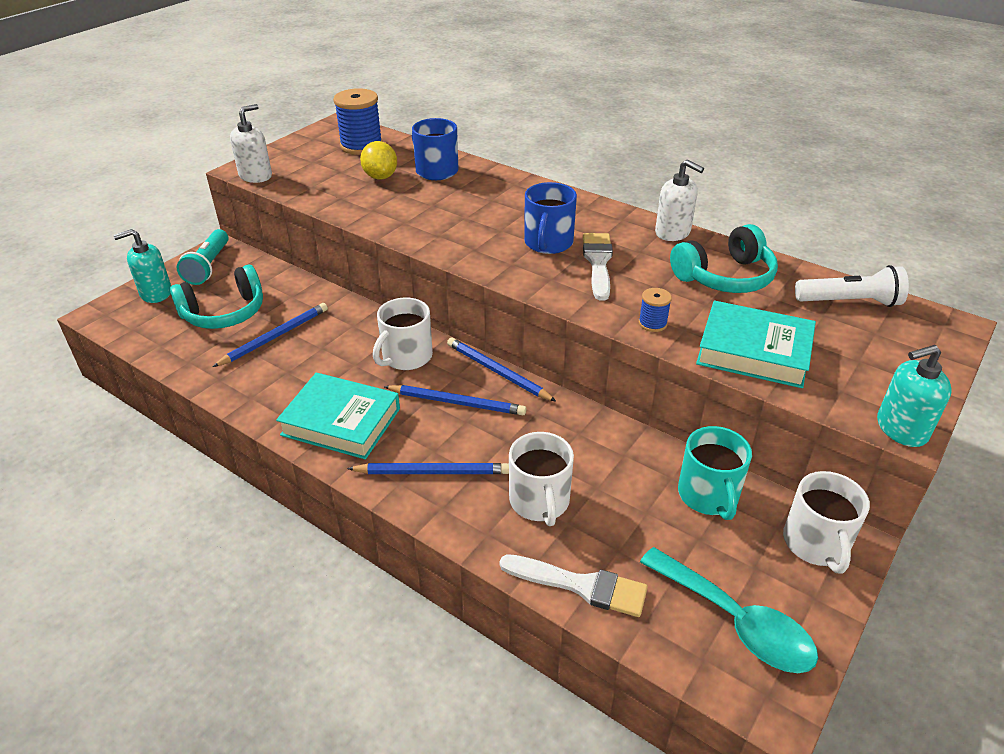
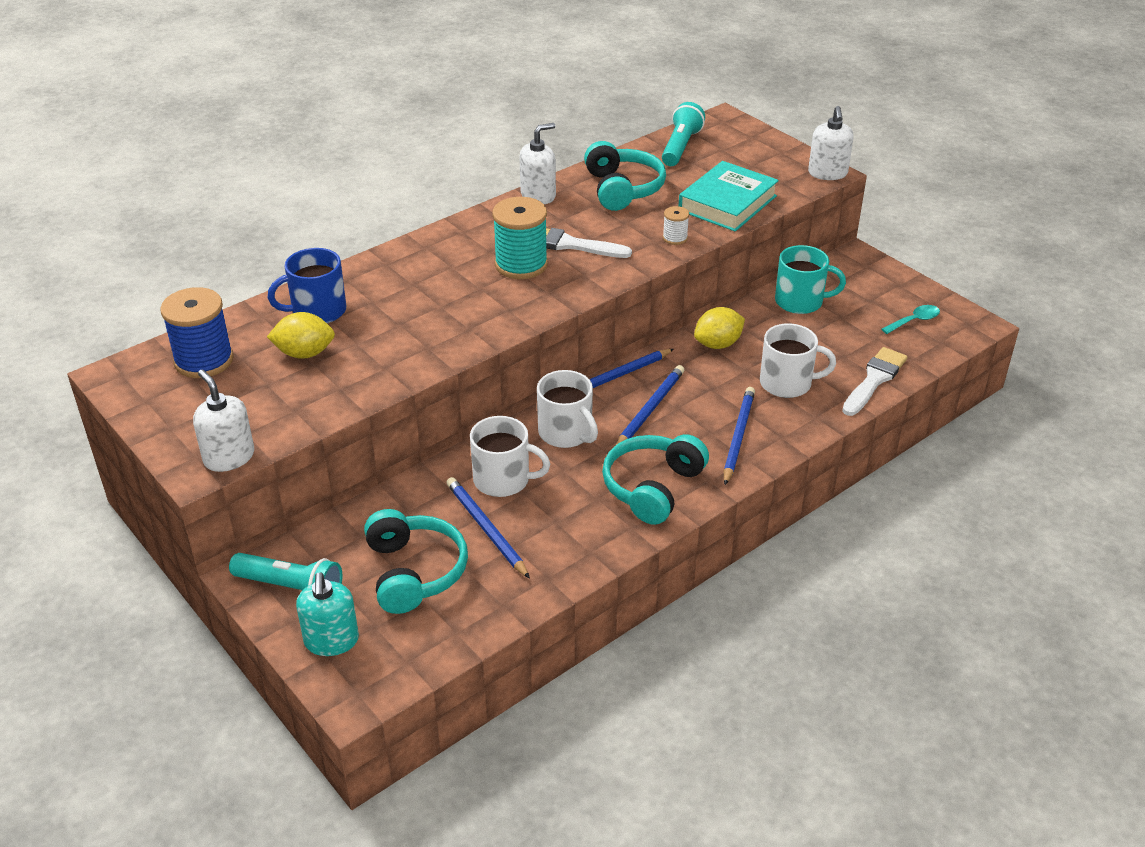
camera: 75 degrees left, 0 degrees up
(341, 422) = (652, 487): turquoise book -> turquoise headphones
(548, 243) = (521, 265): blue mug -> turquoise spool
(586, 435) = (718, 344): none -> yellow lemon
(652, 323) = (675, 238): blue spool -> white spool
(736, 622) = (914, 321): turquoise spoon -> turquoise spoon, size x0.52
(816, 543) = (855, 270): white mug -> white mug (503, 480)
(850, 302) = (681, 147): white flashlight -> turquoise flashlight
(901, 429) = (827, 173): turquoise soap dispenser -> white soap dispenser

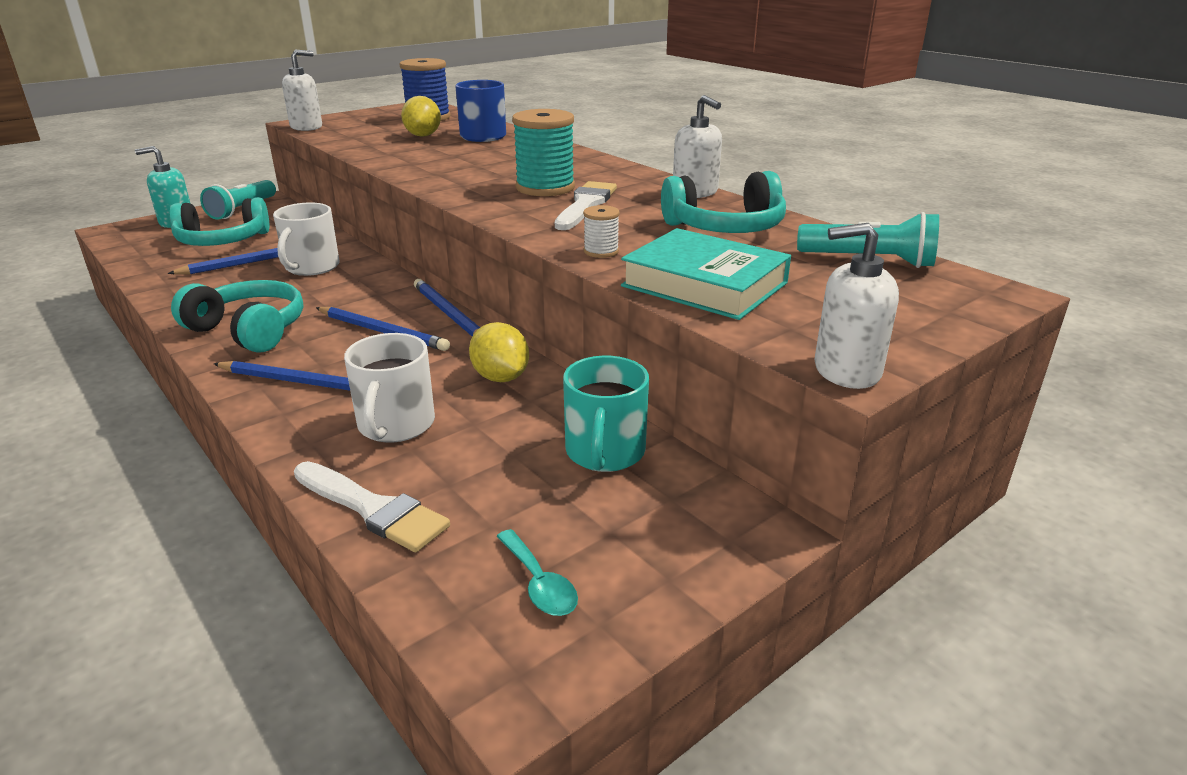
camera: 90 degrees right, 10 degrees down
(566, 433) = (364, 291): white mug -> none

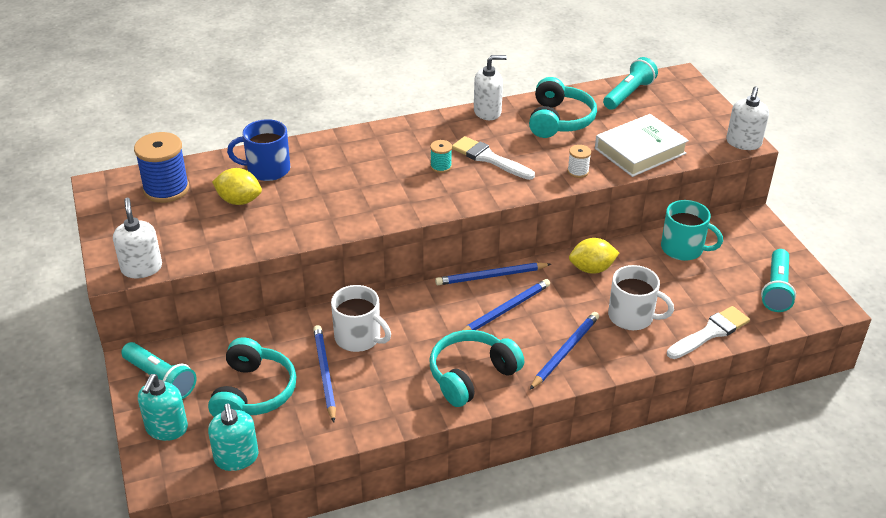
camera: 70 degrees left, 10 degrees up
(130, 250) = (236, 458): none -> turquoise soap dispenser
(539, 584) = (776, 289): turquoise spoon -> turquoise flashlight
(545, 188) = (441, 166): turquoise spool -> turquoise spool, size x0.49
(704, 284) = (640, 151): turquoise book -> white book

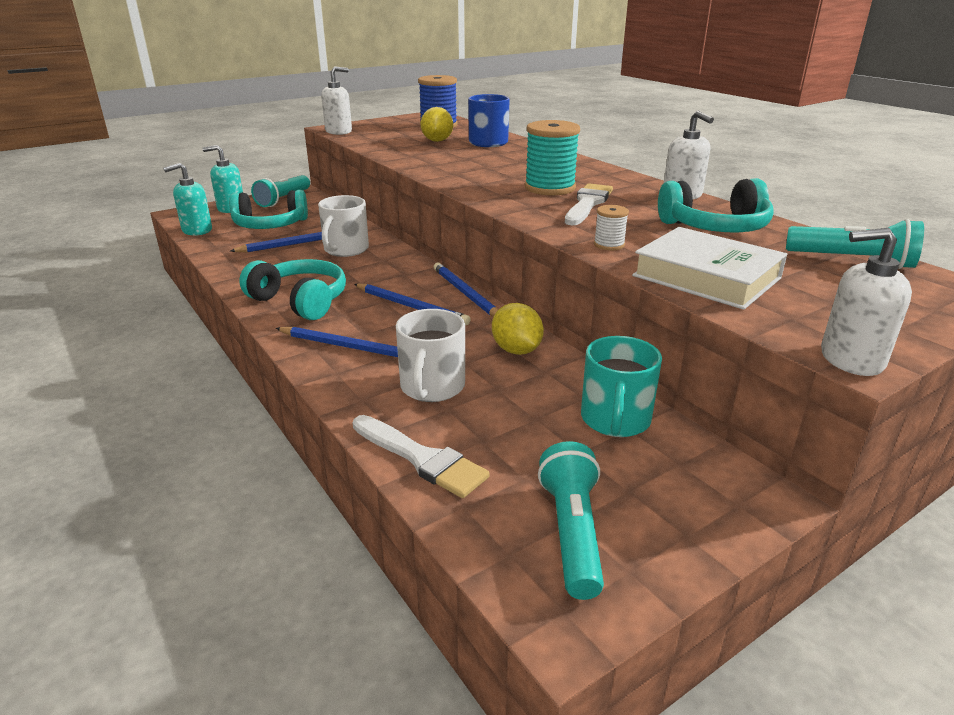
camera: 75 degrees right, 10 degrees down
(441, 166) = (550, 188): turquoise spool -> turquoise spool, size x2.06
(776, 289) = (572, 532): turquoise flashlight -> turquoise flashlight turned 90 degrees clockwise

